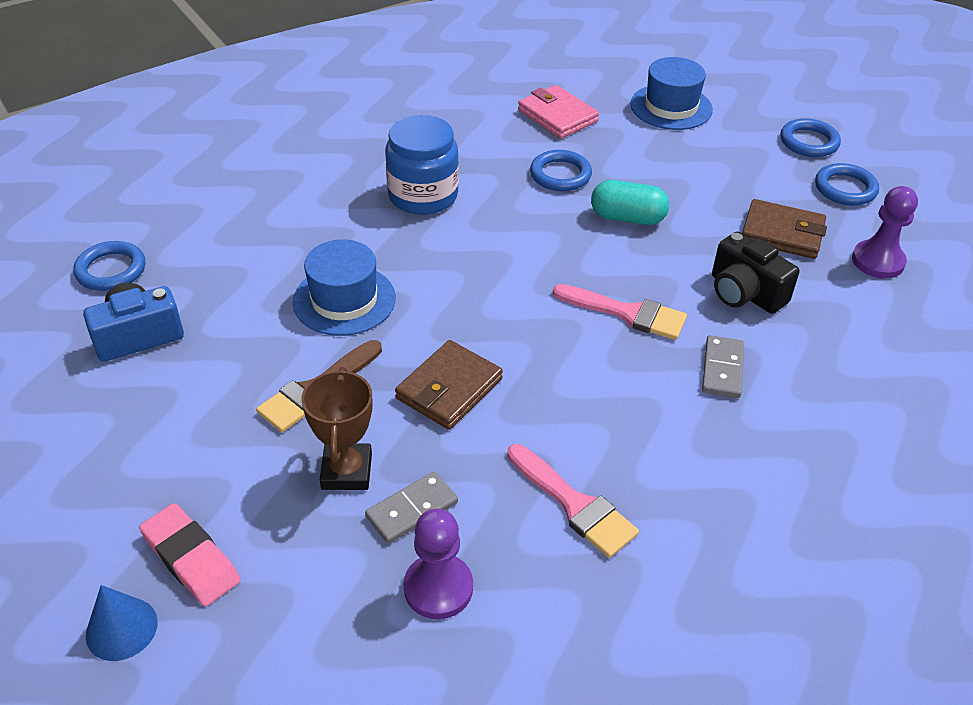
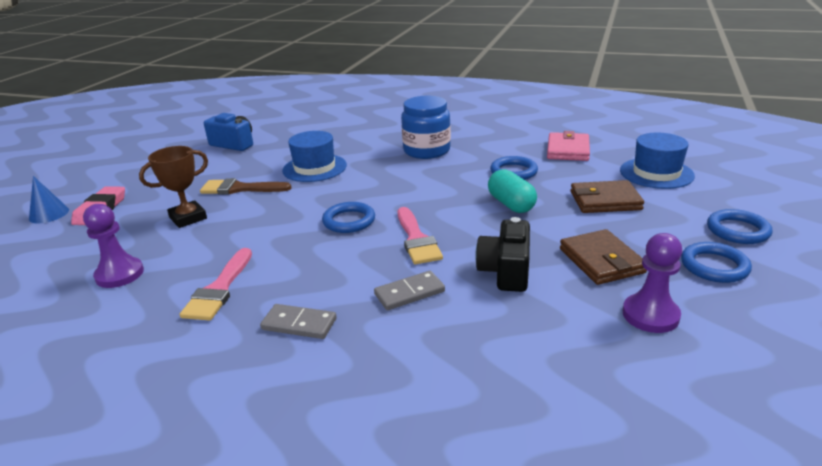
camera: 55 degrees right, 15 degrees down
(111, 270) = (270, 123): blue ring -> blue ring (349, 221)
(412, 509) = (174, 244): grey domino -> grey domino (299, 324)
(449, 389) = (278, 217): brown wallet -> brown wallet (605, 201)

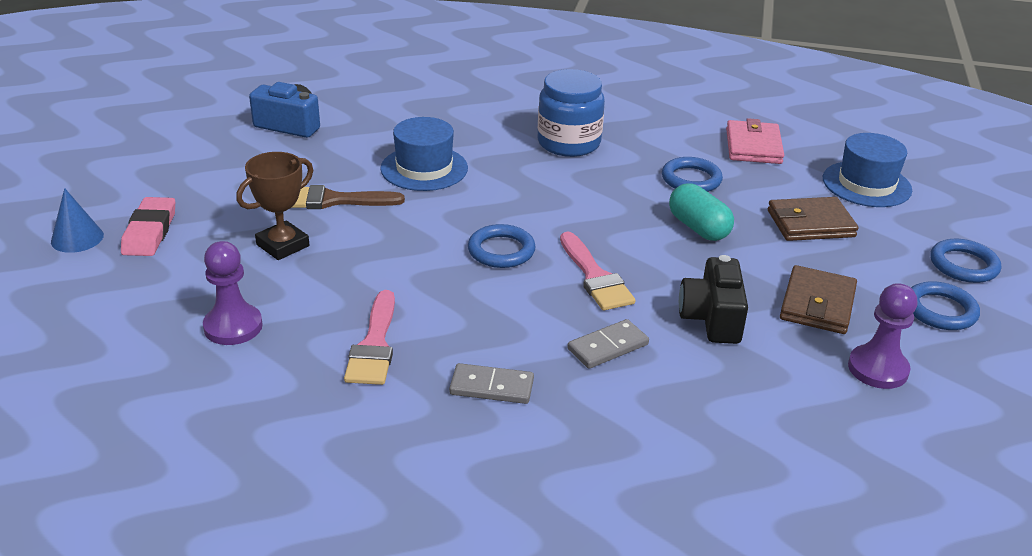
camera: 10 degrees left, 5 degrees up
(601, 261) = (817, 304): brown wallet -> brown wallet turned 45 degrees clockwise

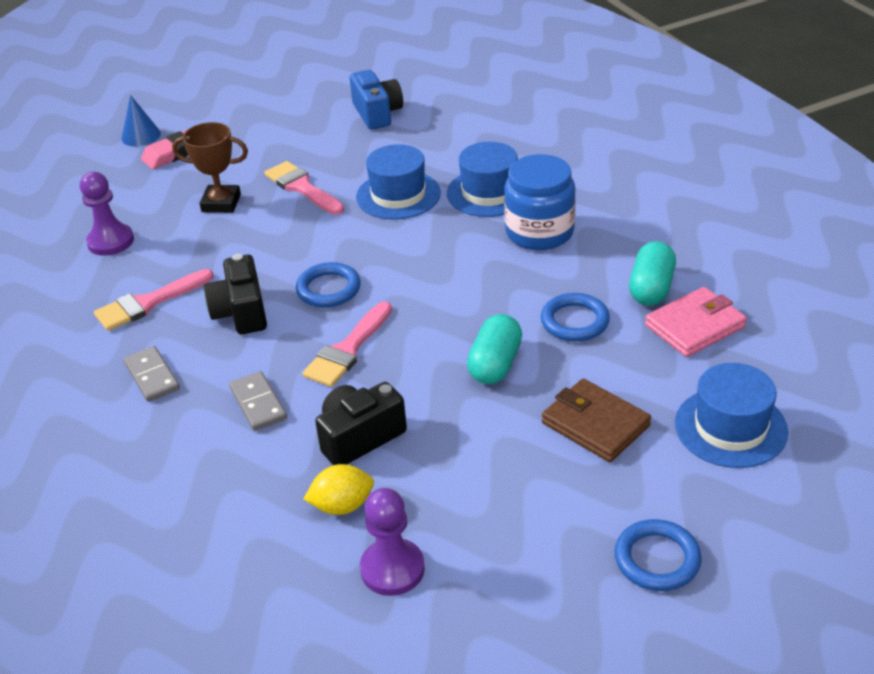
camera: 55 degrees right, 5 degrees up
(333, 200) = (302, 187): brown brush -> pink brush
(467, 303) = (241, 312): none -> black camera
(486, 136) = (489, 192): none -> blue hat
(607, 347) = (258, 403): grey domino -> grey domino turned 45 degrees clockwise
(693, 140) = (651, 288): none -> turquoise capsule
(784, 361) = (342, 506): none -> yellow lemon
(817, 304) = (455, 488): brown wallet -> none
(940, 310) = (544, 574): blue ring -> none

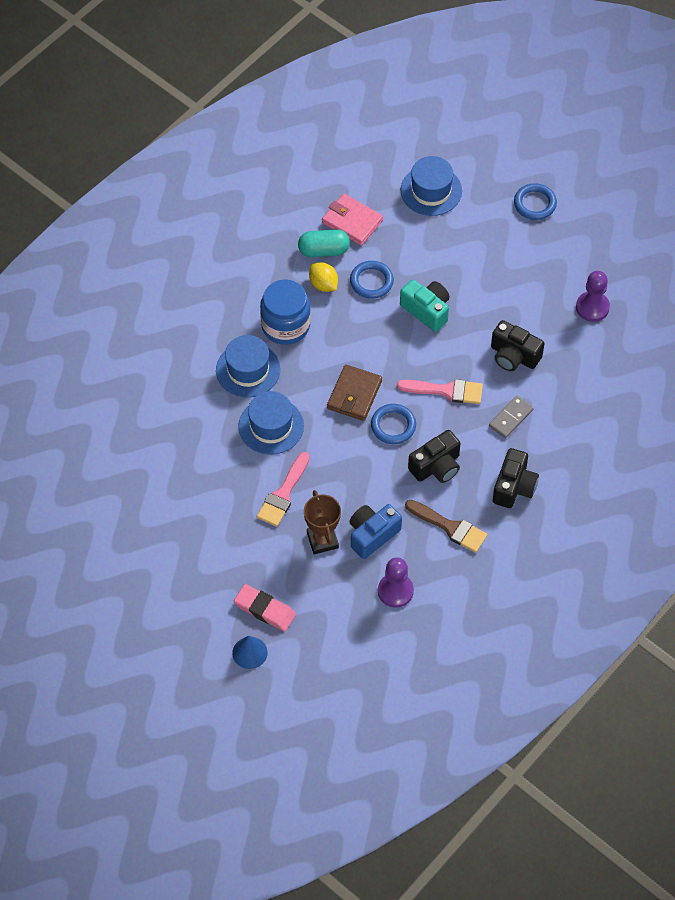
camera: 115 degrees left, 20 degrees up
(148, 303) = (450, 527): pink brush -> brown brush
(152, 376) = (514, 487): grey domino -> black camera
(342, 506) = (564, 344): yellow lemon -> yellow lemon (323, 284)
(377, 113) = (159, 485): blue camera -> blue camera (372, 535)
(495, 364) = (427, 310): turquoise capsule -> turquoise camera
(595, 424) = (455, 250): brown wallet -> brown wallet (354, 395)

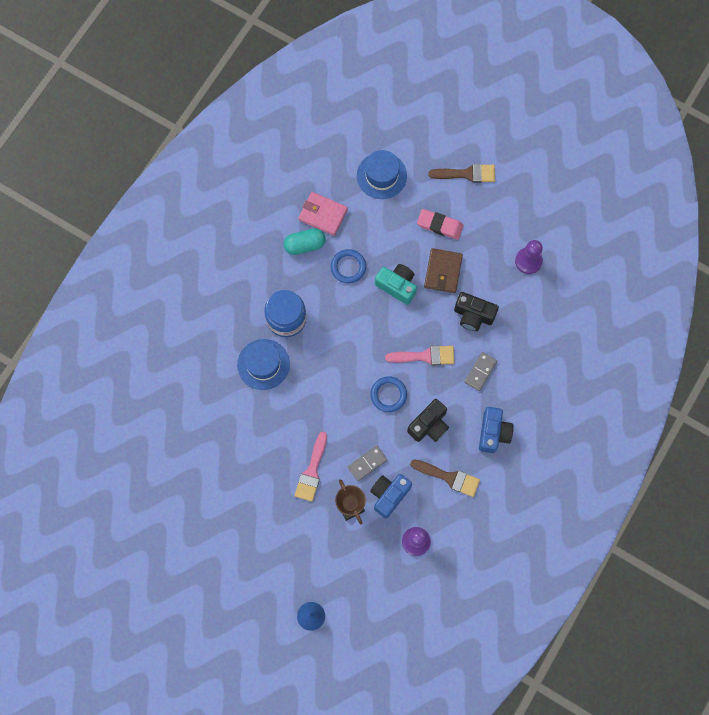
camera: 10 degrees left, 15 degrees up
(264, 610) = (316, 576): pink eraser -> pink eraser (440, 225)
(271, 426) = (291, 412): blue hat -> none
(323, 284) = (310, 276): yellow lemon -> none
(352, 496) = (367, 463): none -> grey domino
(354, 395) = (352, 372): brown wallet -> brown wallet (443, 272)
(514, 487) = (493, 433): black camera -> blue camera
(535, 204) = (467, 174): blue ring -> brown brush

